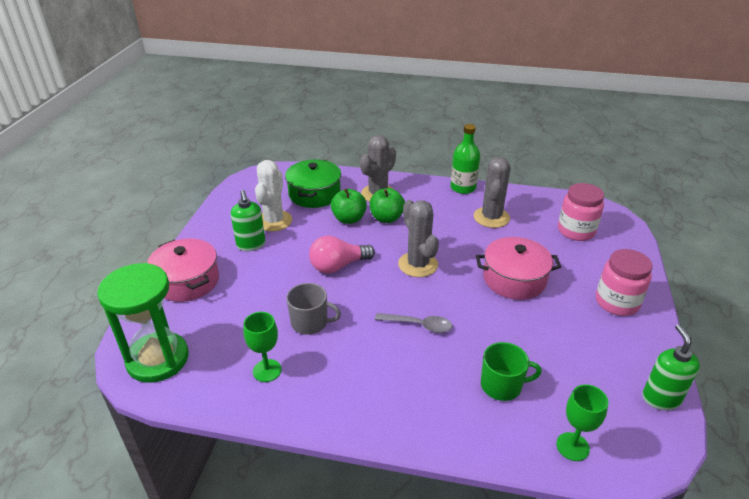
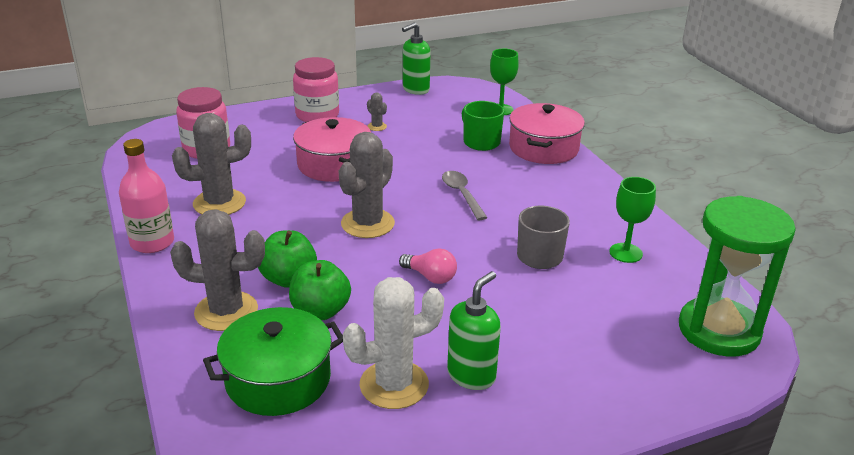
camera: 125 degrees left, 5 degrees down
(187, 281) = (605, 390): pink pot -> pink pot (543, 148)
(338, 266) = (430, 277): pink light bulb -> pink light bulb, size x0.65
(463, 188) = (152, 242): green bottle -> pink bottle
(574, 329) = (377, 126): none -> grey cactus

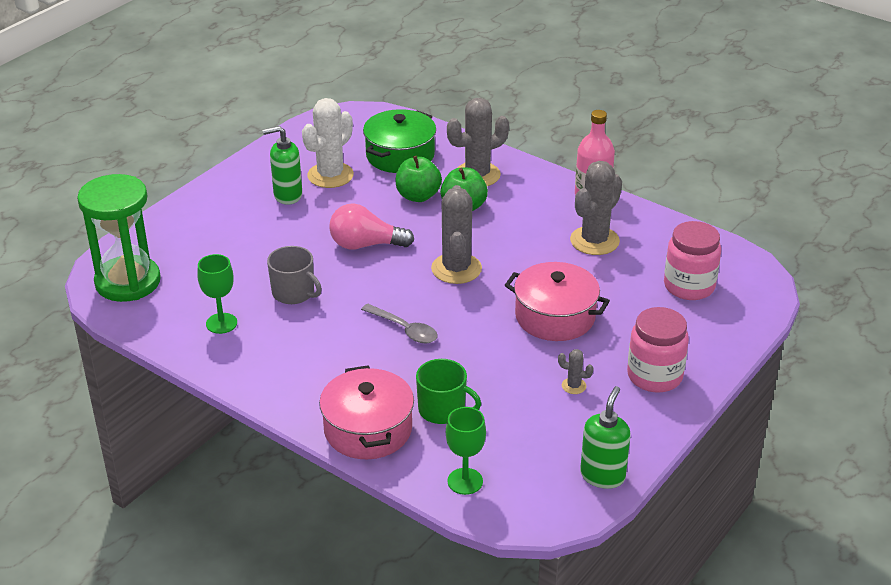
camera: 150 degrees right, 5 degrees up
(430, 277) = (365, 245): pink light bulb -> pink light bulb, size x1.55
(471, 375) = (287, 195): green soap dispenser -> green soap dispenser turned 75 degrees clockwise

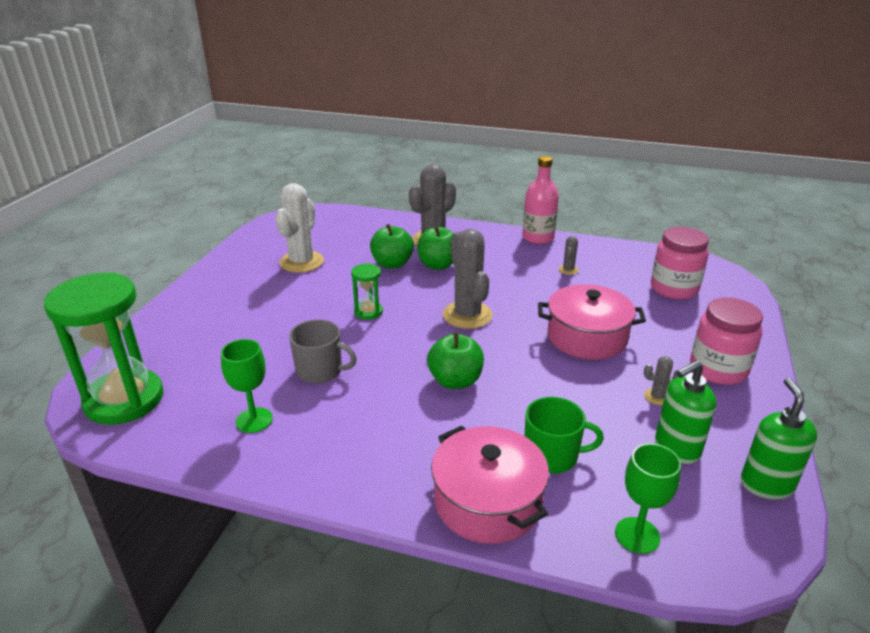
camera: 20 degrees left, 5 degrees down
(287, 195) = (268, 285): green soap dispenser -> green soap dispenser (676, 449)
(365, 245) = (368, 312): pink light bulb -> green hourglass
(400, 155) = (356, 237): green pot -> none
(404, 329) = (455, 381): grey spoon -> green apple
(594, 241) = (568, 270): grey cactus -> grey cactus, size x0.44

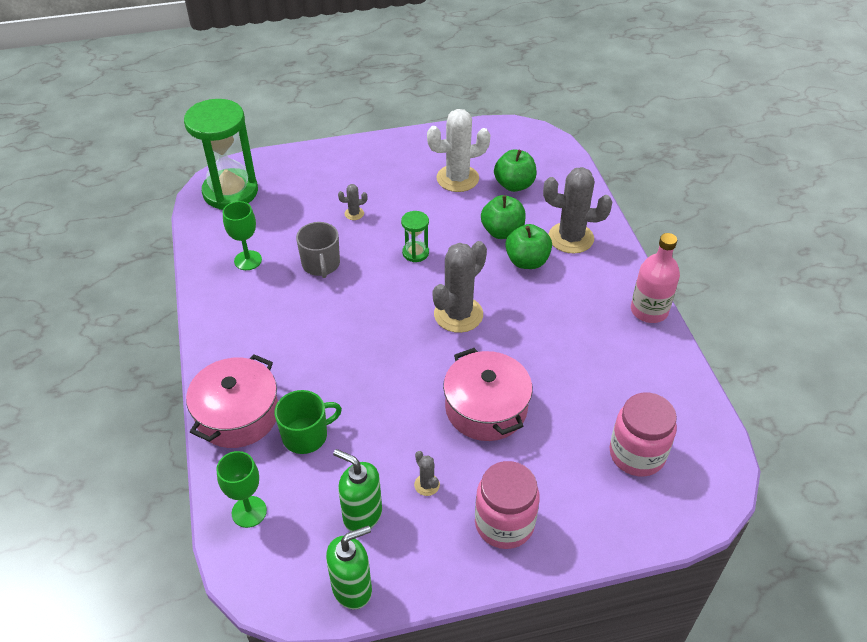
camera: 60 degrees right, 15 degrees up
(455, 381) = (360, 344): green apple -> green apple (514, 185)
(552, 455) = (306, 435): green mug -> green mug turned 90 degrees counterclockwise
(568, 270) = (601, 356): grey cactus -> grey cactus (354, 214)

